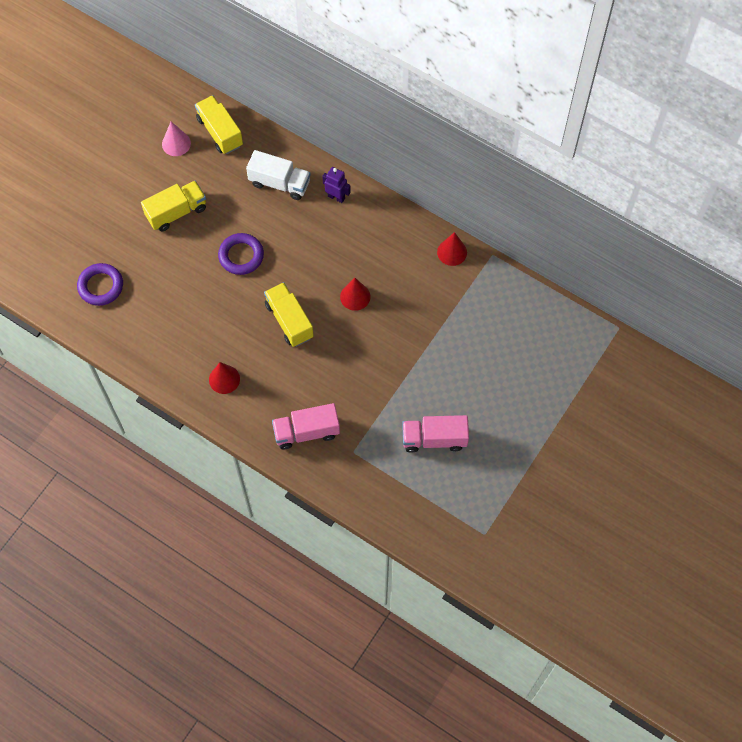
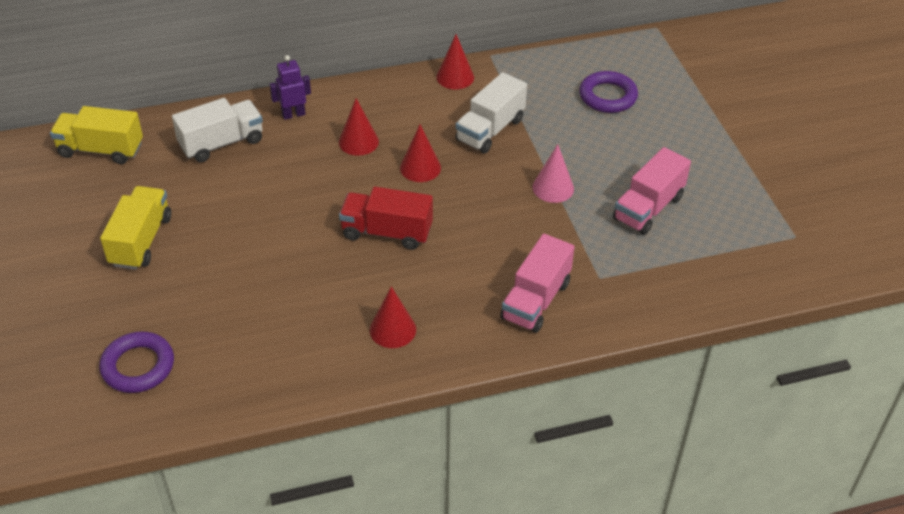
camera: 50 degrees left, 20 degrees down
(176, 143) = (62, 190): pink cone -> pink cone (553, 188)
(241, 256) = (263, 222): purple ring -> purple ring (608, 96)
(289, 321) = (387, 232): yellow truck -> red truck
(346, 248) = (358, 141): none -> red cone
(422, 307) = (490, 130): none -> white truck

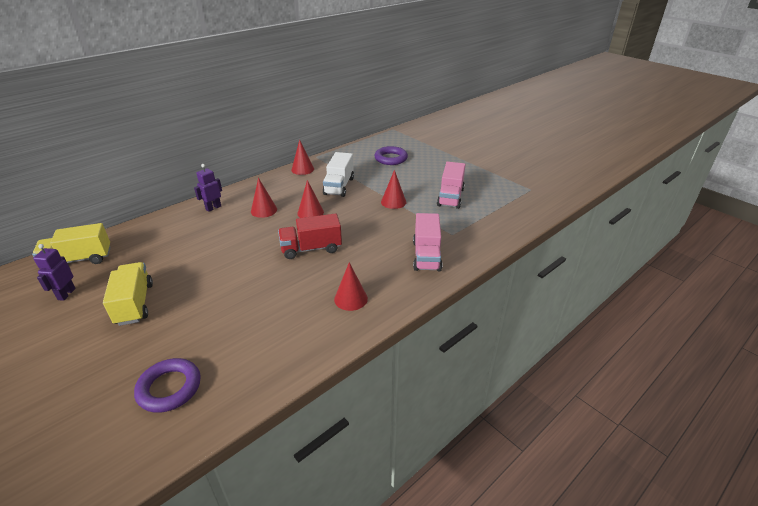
camera: 25 degrees left, 10 degrees down
(73, 198) = (66, 294): none -> purple robot
(221, 143) = (171, 233): white truck -> none
(553, 188) = (393, 202): pink cone -> red cone

